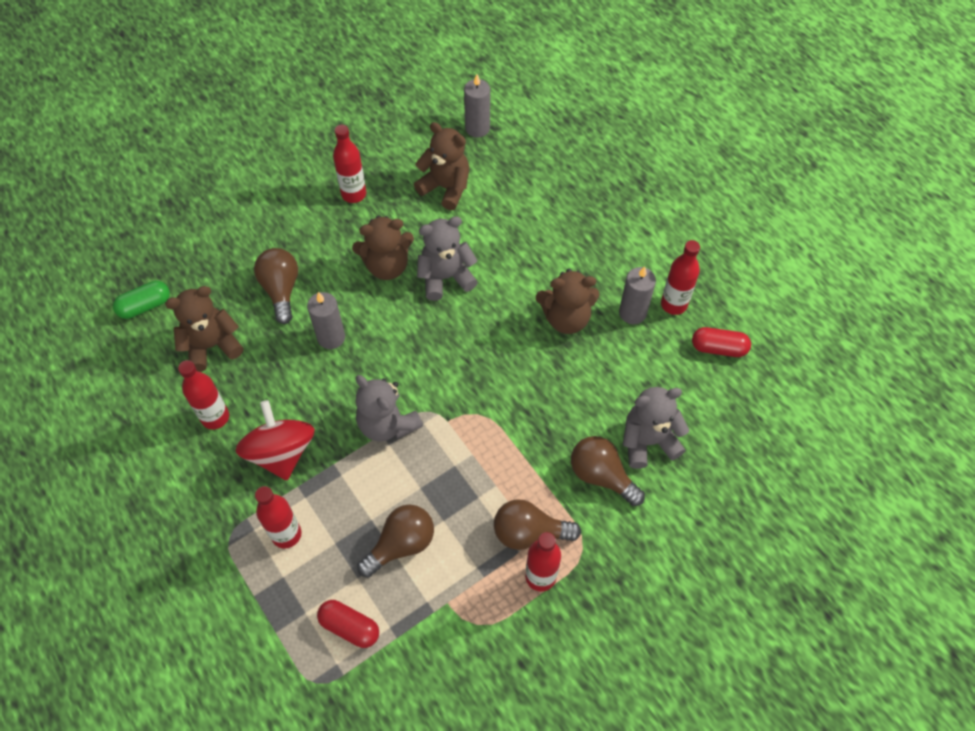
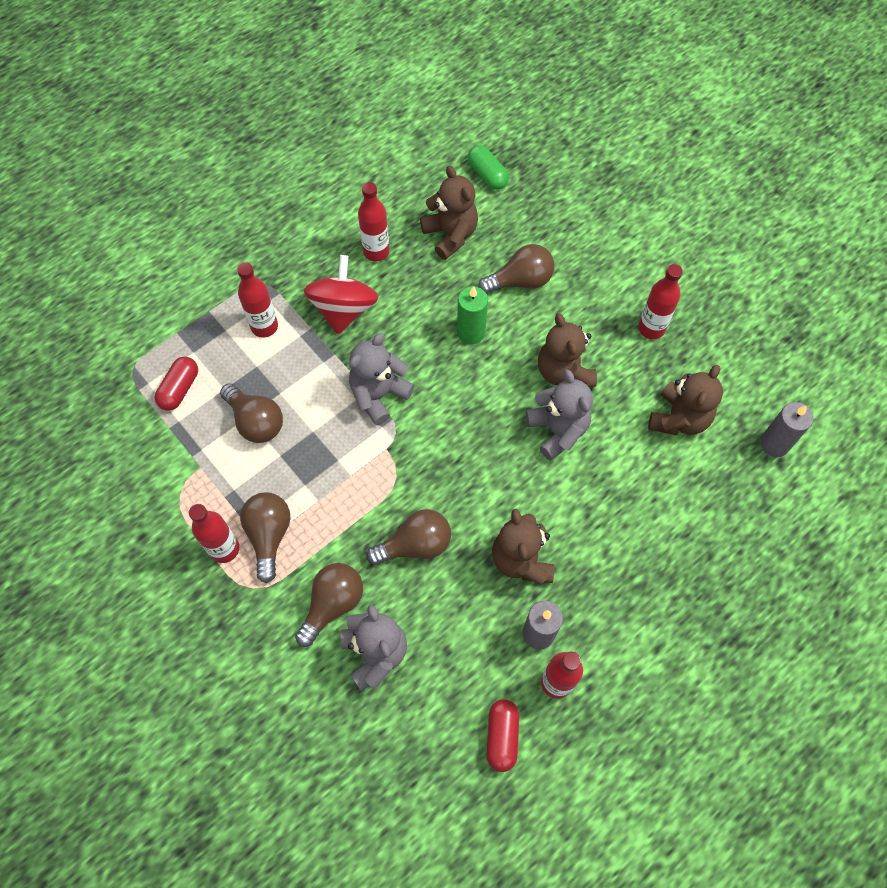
camera: 85 degrees right, 5 degrees up
(281, 452) = (344, 309): red spinning top -> red spinning top turned 60 degrees counterclockwise
(331, 337) = (471, 332): grey candle -> green candle
(547, 402) = (415, 545): none -> brown light bulb

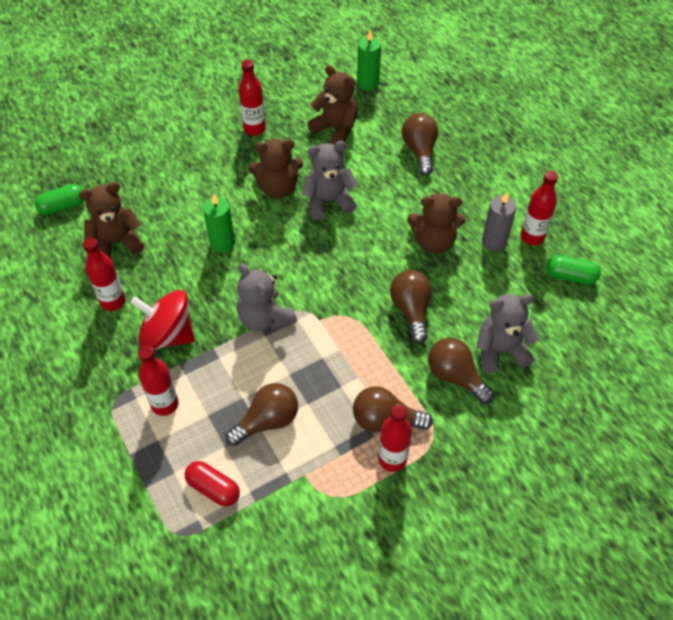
camera: 80 degrees left, 10 degrees down
(502, 736) = (570, 276): red capsule -> green capsule
(520, 281) = (183, 201): brown light bulb -> brown light bulb (419, 151)
(774, 444) = (368, 83): grey candle -> green candle

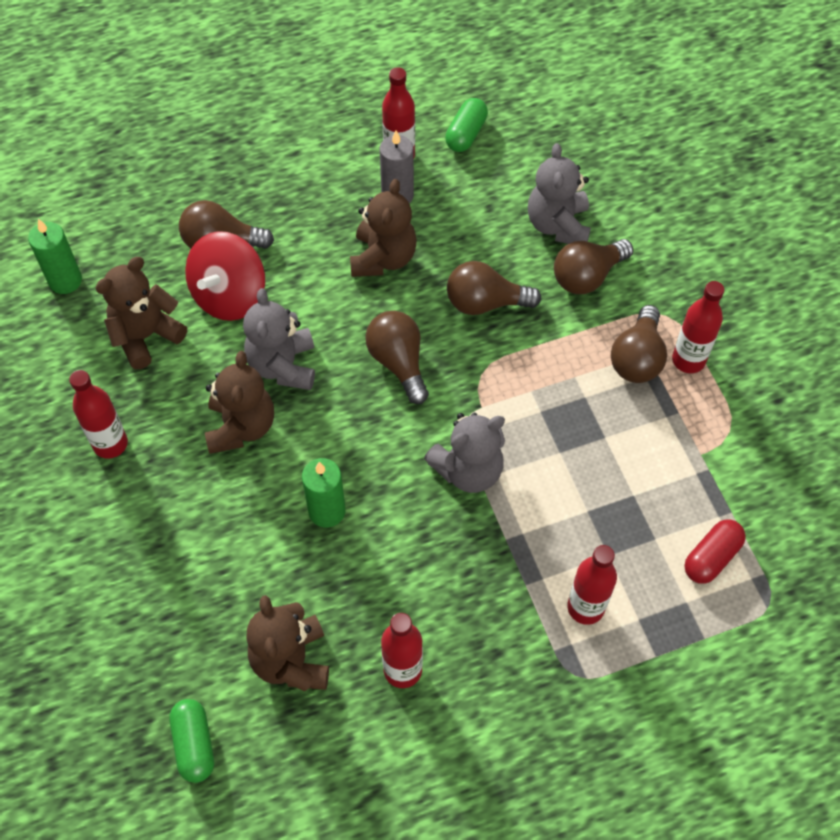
camera: 80 degrees left, 5 degrees up
(168, 335) = (475, 596): red spinning top -> red spinning top (229, 296)
(267, 421) = (624, 486): brown light bulb -> brown light bulb (398, 362)

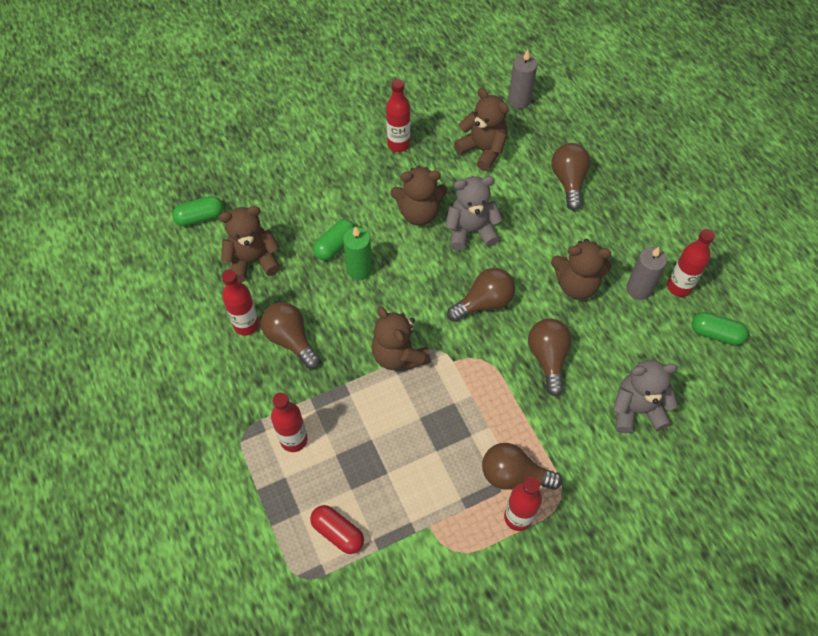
camera: 85 degrees right, 0 degrees up
(65, 280) = (519, 100): green candle -> grey candle
(229, 296) = (524, 192): red spinning top -> none
(280, 542) = (335, 245): none -> green capsule
(468, 470) = (398, 355): grey teddy bear -> brown teddy bear
(587, 276) = (588, 434): brown light bulb -> brown light bulb (290, 339)

